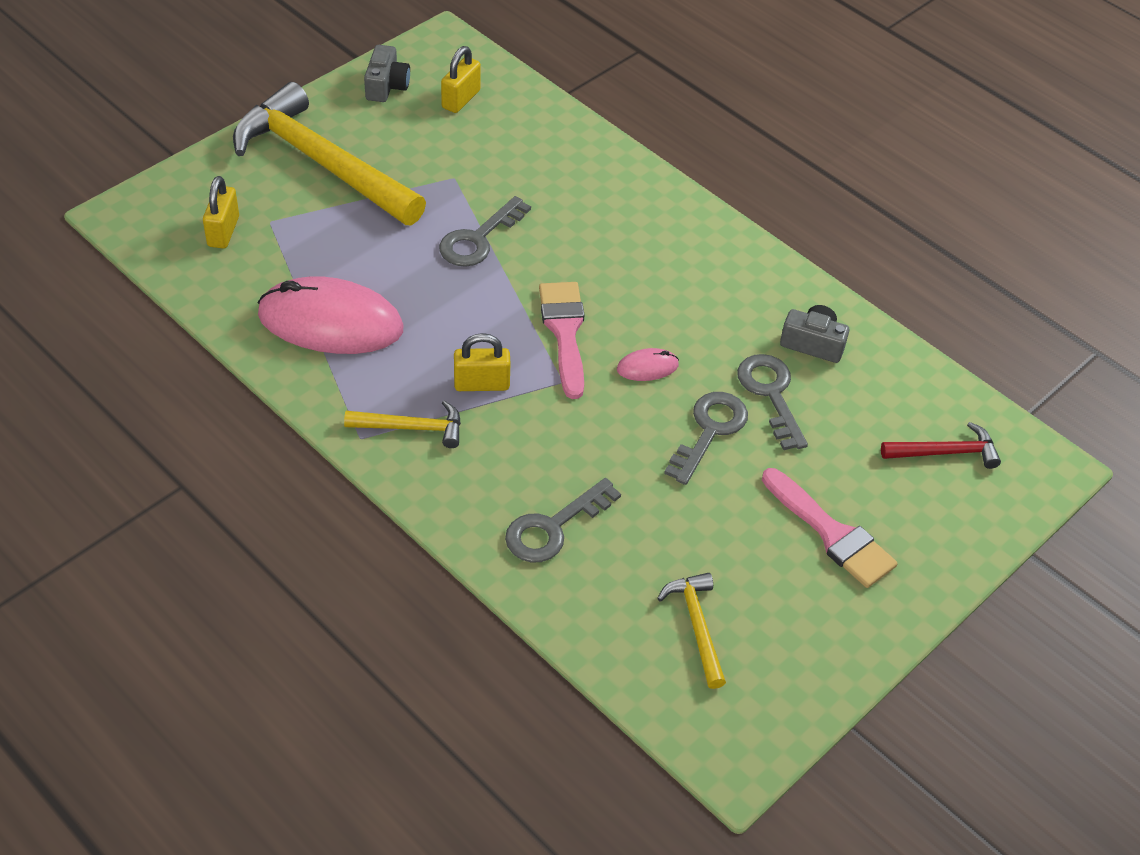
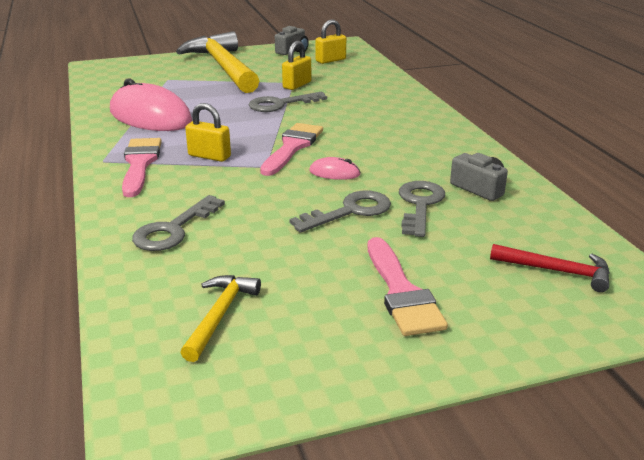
camera: 30 degrees right, 20 degrees down
(223, 231) = (138, 78): yellow padlock -> yellow padlock (297, 85)
(412, 428) = (140, 164): yellow hammer -> pink brush
(553, 527) = (173, 229): grey key -> grey key turned 45 degrees counterclockwise

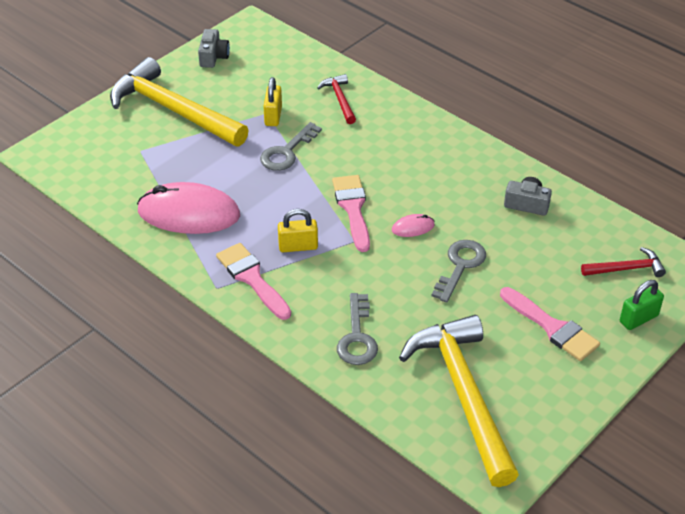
camera: 30 degrees left, 15 degrees up
(220, 315) = (464, 394): yellow hammer -> yellow hammer, size x2.21
(330, 60) = (266, 62): yellow padlock -> none
(366, 88) = (340, 99): none -> red hammer
(420, 205) = (501, 239): grey key -> none
(531, 322) = (638, 319): none -> green padlock

